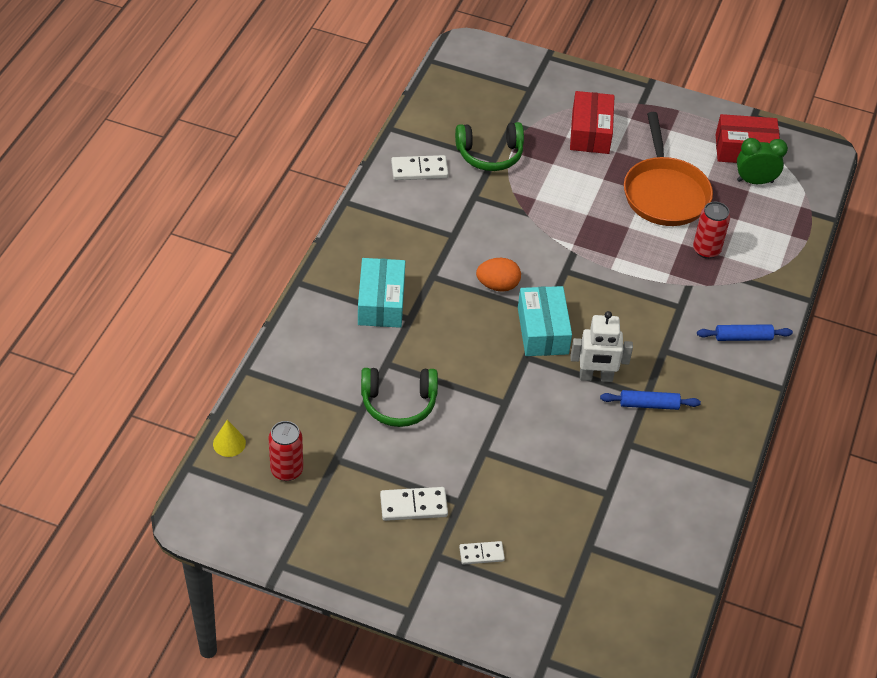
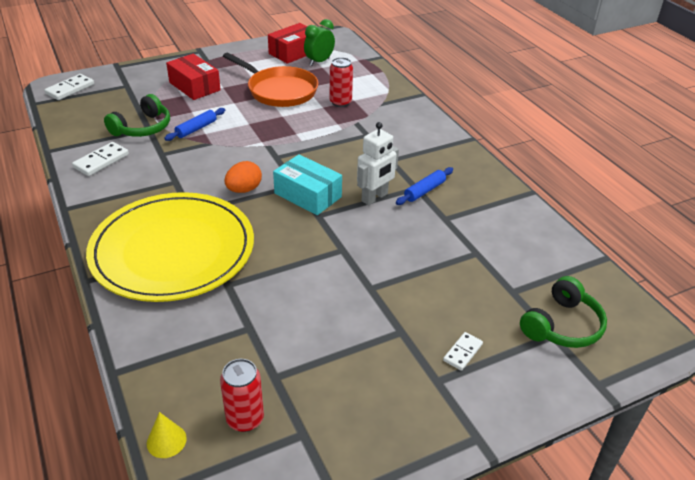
camera: 45 degrees left, 10 degrees down
(381, 302) = (173, 250): turquoise box -> yellow plate
(398, 403) = (271, 303): green headphones -> green headphones (562, 325)
(413, 506) = (375, 361): white domino -> white domino (70, 89)
(743, 337) = (420, 128): blue rolling pin -> blue rolling pin (196, 129)

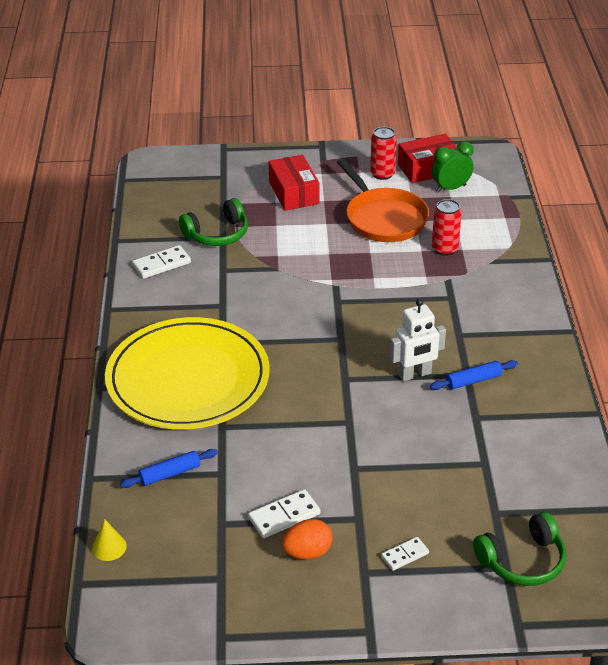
camera: 25 degrees right, 0 degrees up
(70, 89) = (164, 169): white domino -> white domino (284, 516)
(196, 129) = (271, 248): blue rolling pin -> blue rolling pin (170, 474)
(244, 190) = (285, 331): orange egg -> orange egg (307, 552)
(245, 419) = (179, 550): red can -> red can (382, 174)
(308, 195) = (346, 354): turquoise box -> none

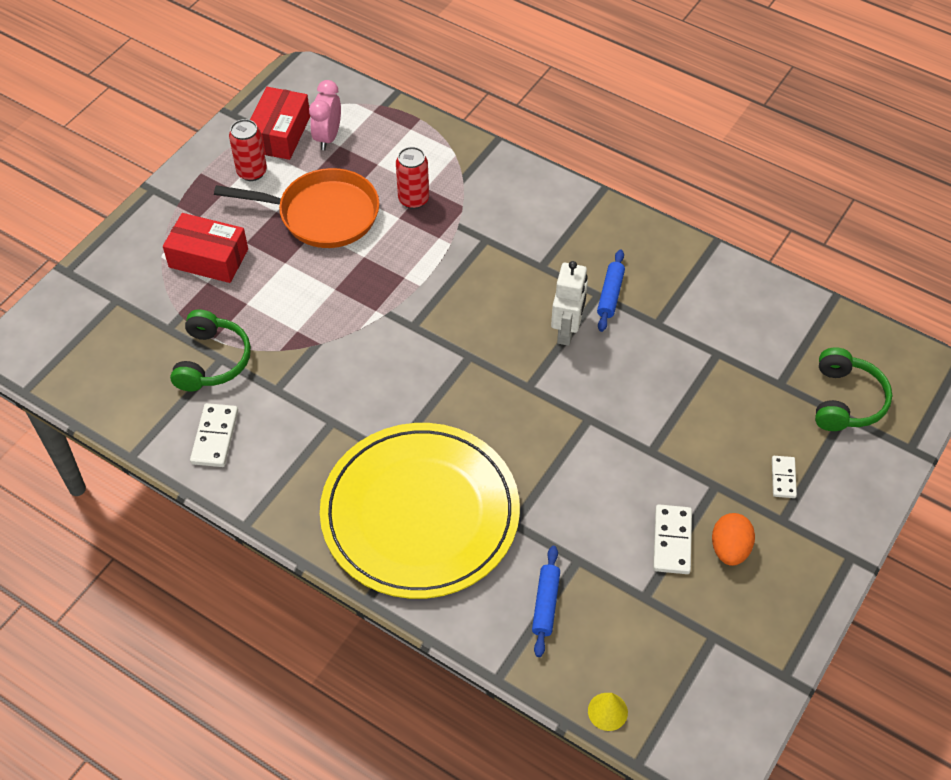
camera: 55 degrees left, 15 degrees up
(451, 188) = (328, 137): green clock -> pink clock

